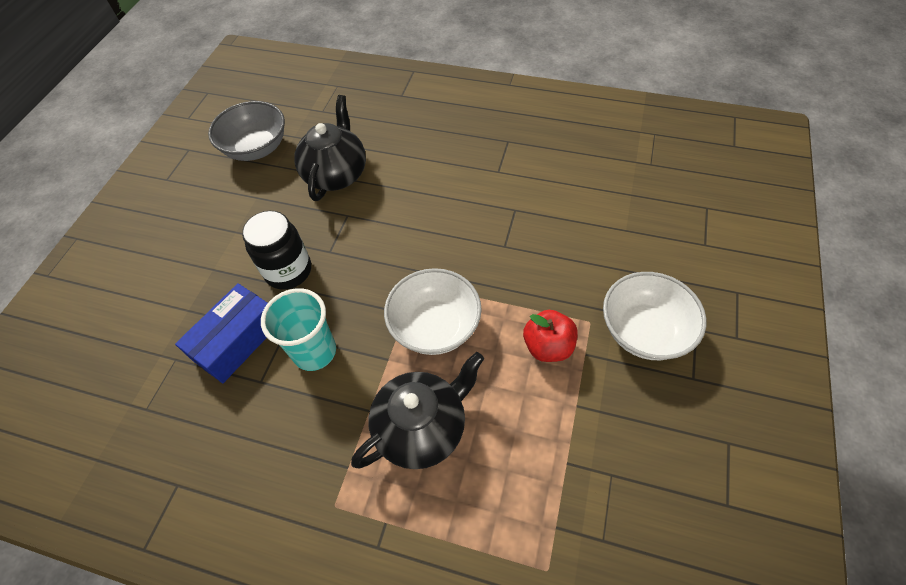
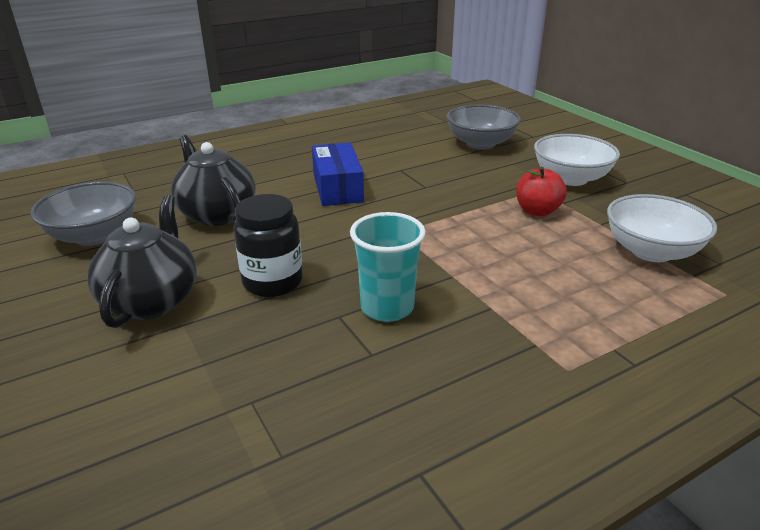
camera: 50 degrees left, 25 degrees down
(237, 340) = (300, 347): blue box -> blue box (337, 188)
(422, 427) = (541, 290): black teapot -> black teapot (152, 300)
(435, 326) = (453, 242): white bowl -> white bowl (651, 251)
(634, 221) = (480, 144): none -> grey bowl

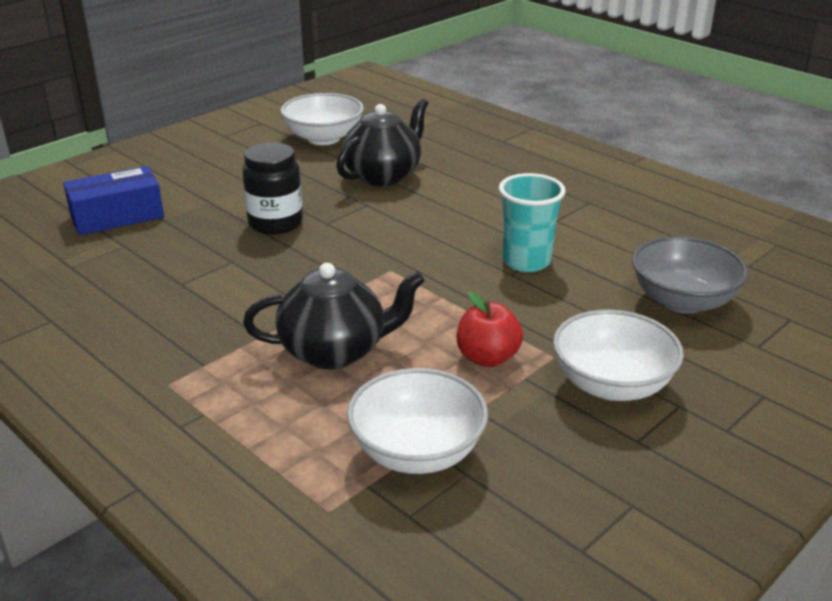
camera: 75 degrees right, 0 degrees up
(94, 235) = (323, 138): grey bowl -> white bowl
(152, 300) = (237, 183): black teapot -> black teapot (335, 351)
(337, 188) = (473, 221): blue box -> blue box (117, 216)
(387, 308) = (248, 281): turquoise cup -> turquoise cup (526, 261)

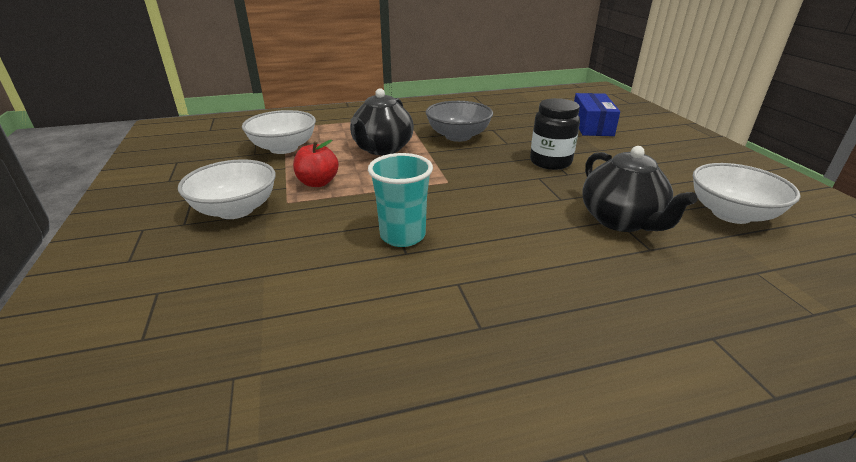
camera: 120 degrees right, 0 degrees up
(682, 301) = (254, 287): grey bowl -> grey bowl (458, 136)

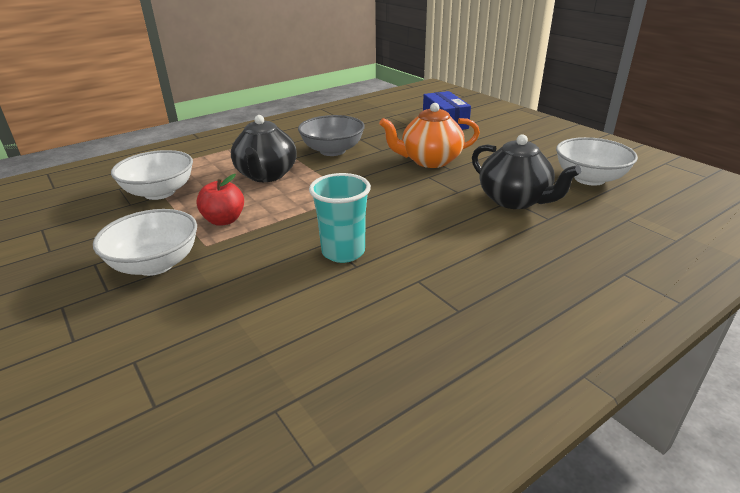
camera: 20 degrees left, 0 degrees up
(550, 162) = (430, 161): black jar -> orange teapot

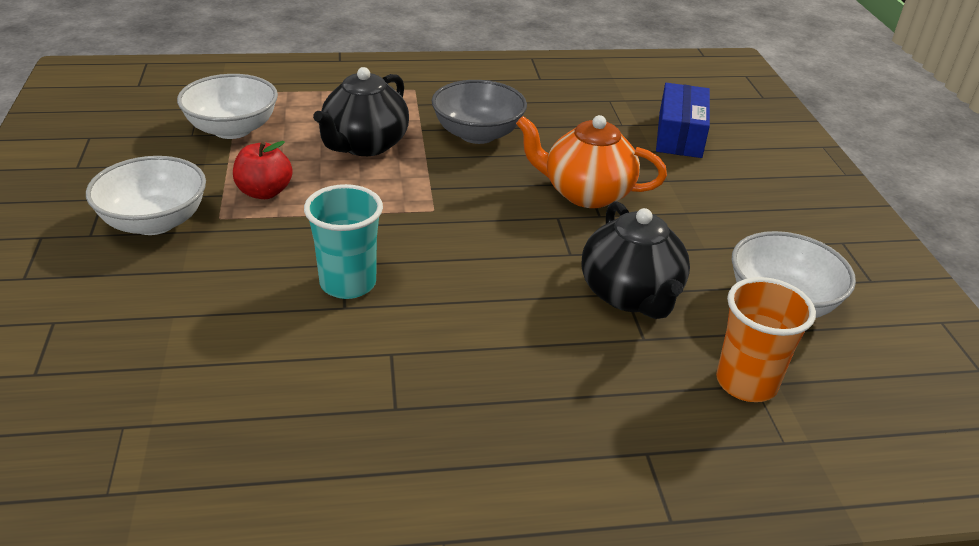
camera: 25 degrees right, 5 degrees up
(623, 220) = (746, 383): none -> orange cup

